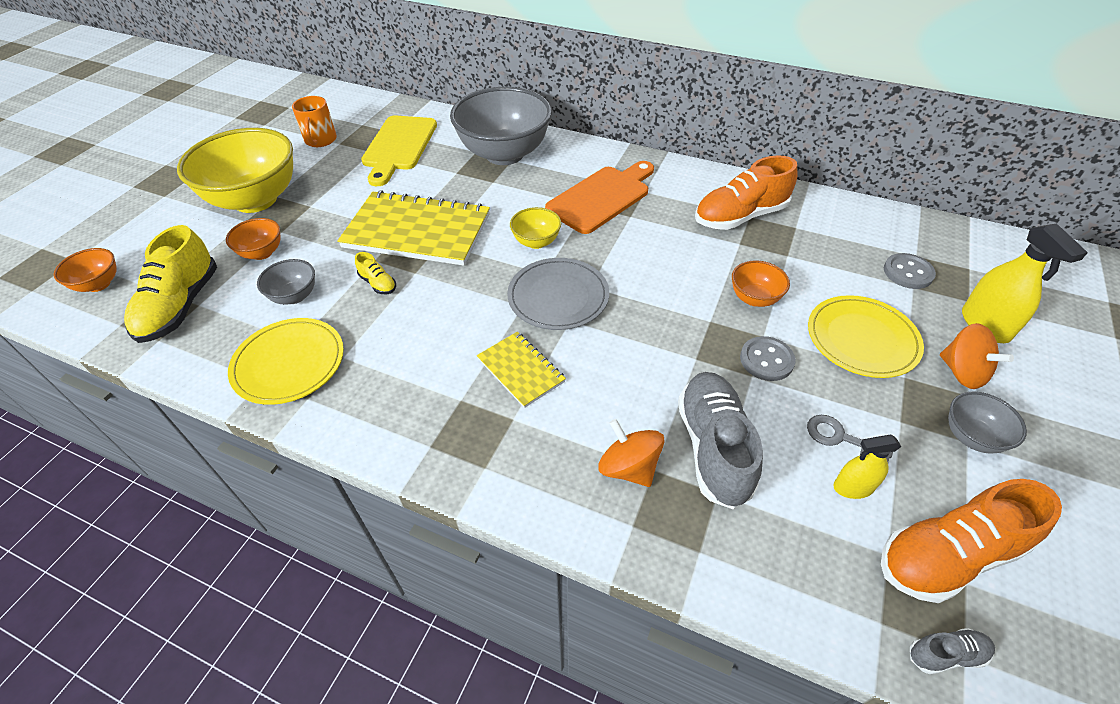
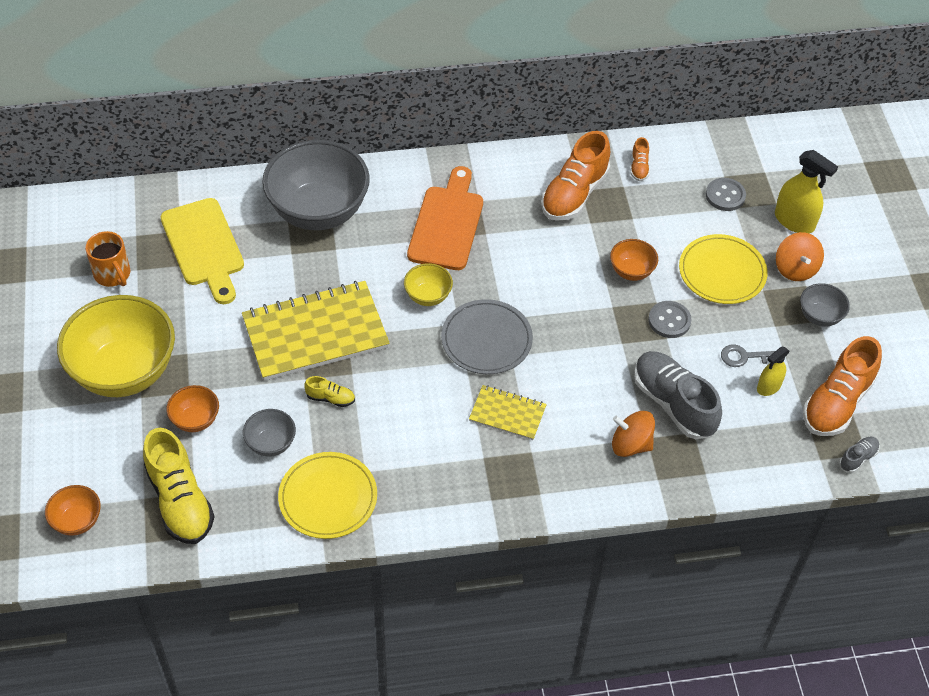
camera: 35 degrees left, 5 degrees up
(823, 218) = (639, 167): none -> orange shoe
(962, 372) = (795, 268): orange spinning top -> orange spinning top turned 60 degrees clockwise

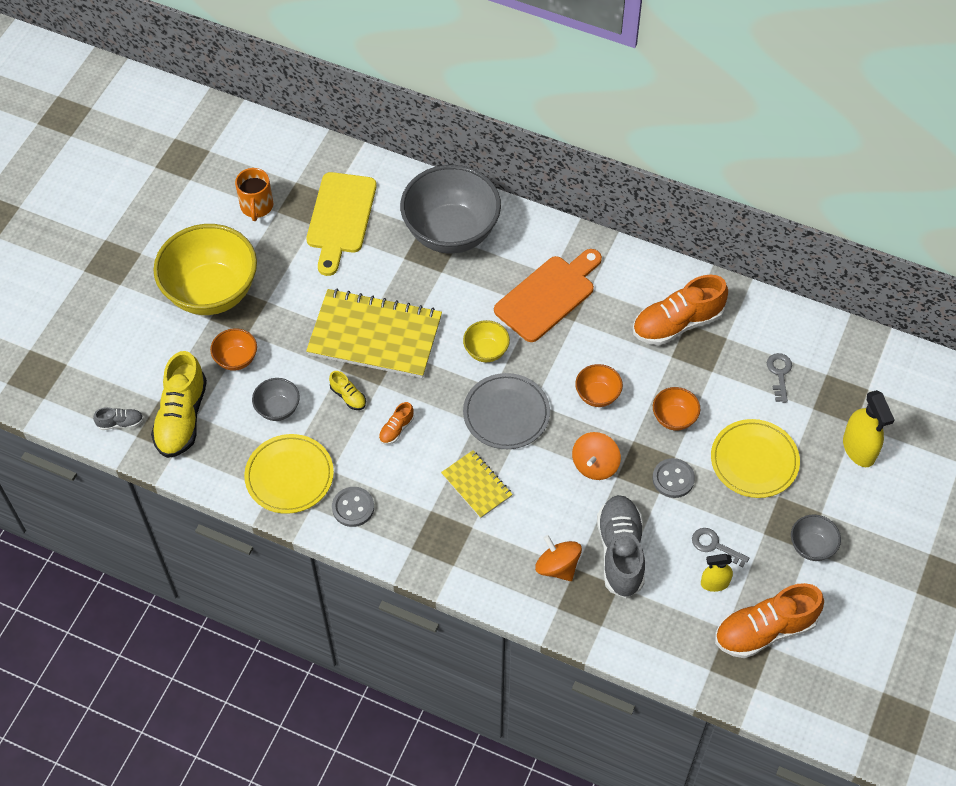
camera: 35 degrees right, 5 degrees up
(77, 521) = (101, 392): orange bowl -> orange bowl (597, 395)
(639, 167) = (754, 328): orange shoe -> orange shoe (396, 429)
(687, 194) = (779, 374): none -> grey key
(725, 196) = (813, 393): grey button -> grey button (353, 507)
(795, 268) = (824, 492): orange spinning top -> orange spinning top (595, 465)
(858, 458) = (744, 688): grey shoe -> grey shoe (120, 423)

